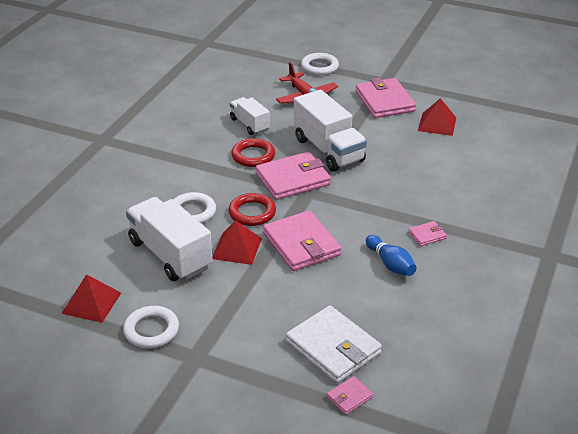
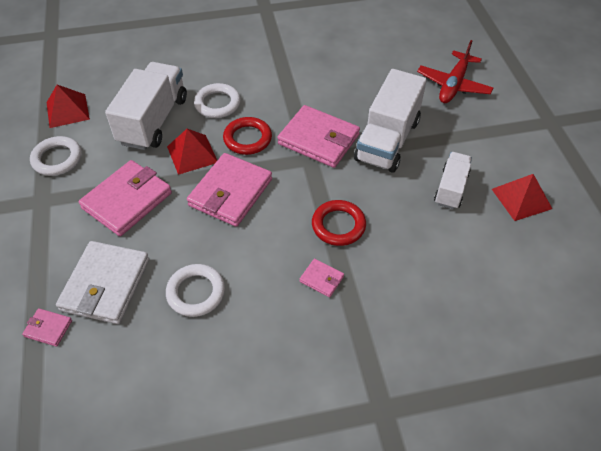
camera: 55 degrees right, 15 degrees up
(249, 124) = (371, 72): white truck -> white truck (451, 188)
(253, 156) = (328, 98): red ring -> red ring (338, 225)
(319, 67) = (515, 67): white ring -> white ring (196, 292)
(384, 101) = (513, 139): pink wallet -> pink wallet (127, 200)
(390, 264) = (253, 270): blue bowling pin -> none

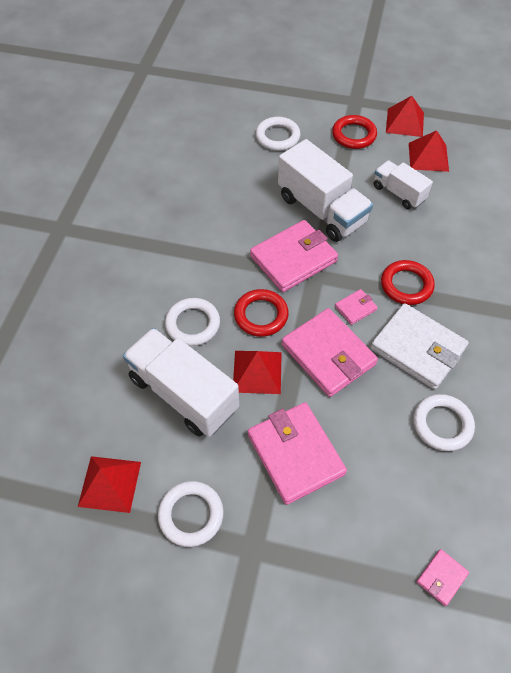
camera: 65 degrees left, 5 degrees up
(106, 285) = (404, 505): white wallet -> white wallet (417, 348)
(321, 279) = (461, 320): pink wallet -> pink wallet (355, 308)
(453, 85) = (277, 137): red plane -> white ring
(501, 134) = (354, 135): none -> red ring
(555, 167) = (405, 122): none -> red pyramid

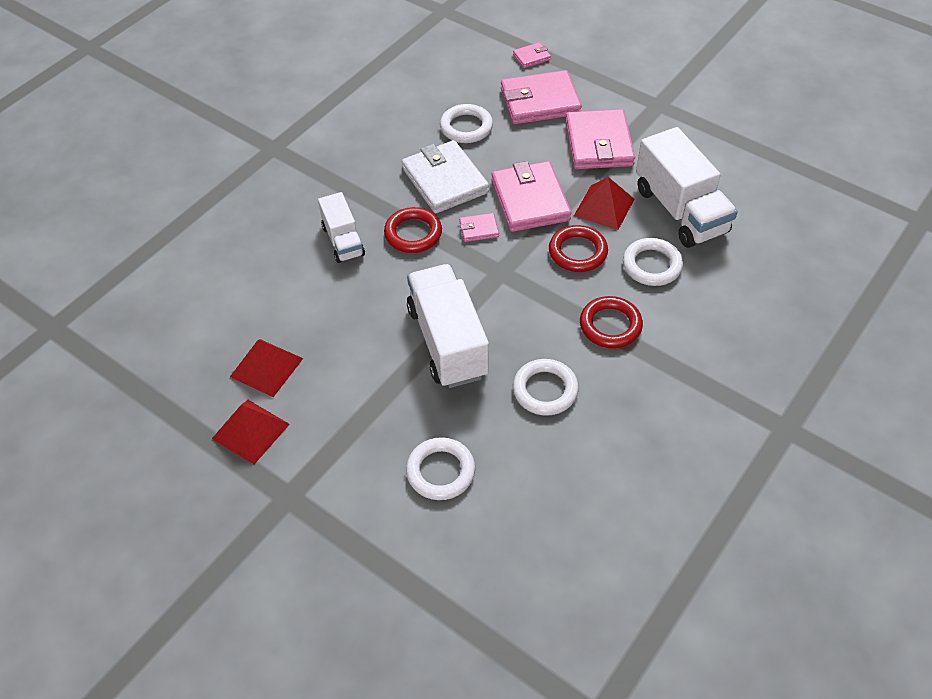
camera: 155 degrees left, 5 degrees down
(109, 483) = (763, 169): red pyramid -> none
(191, 515) = (699, 133): white ring -> white ring (545, 390)
(293, 259) = (513, 296): pink wallet -> pink wallet (540, 102)
(354, 135) = (334, 435): red ring -> red ring (610, 325)
(398, 193) = (342, 332): white truck -> white truck (343, 241)

